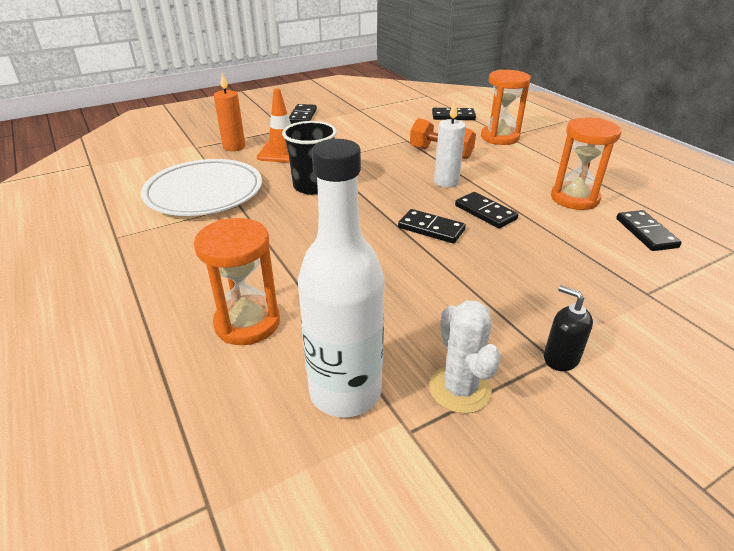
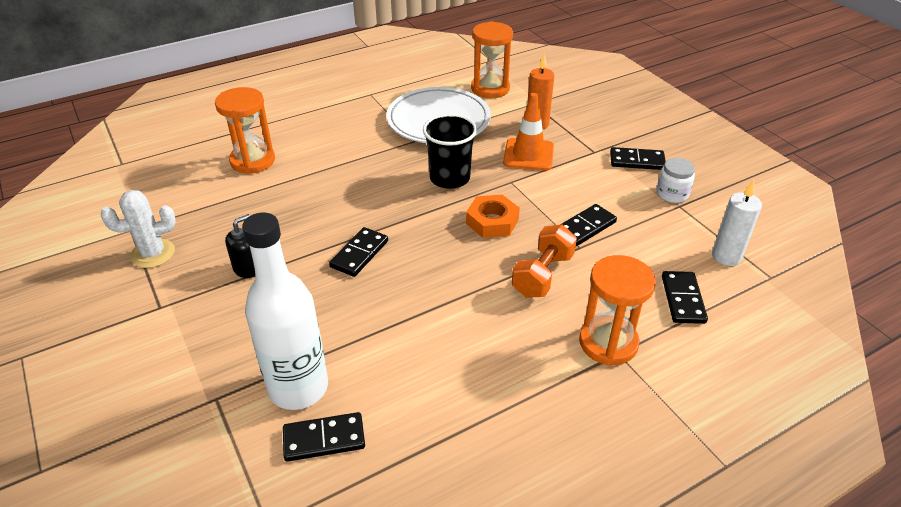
camera: 90 degrees right, 5 degrees up
(345, 110) = (672, 194): none -> white jar
(345, 391) = (173, 204): white bottle -> white bottle (298, 388)
(378, 169) = (492, 221): none -> orange nut
(446, 182) = (460, 273): white candle -> white candle (726, 256)
(485, 212) = (387, 297): black domino -> black domino (585, 227)
(560, 358) = (158, 311): black soap dispenser -> black soap dispenser (247, 269)
(574, 198) = (415, 387): orange hourglass -> orange hourglass (490, 89)

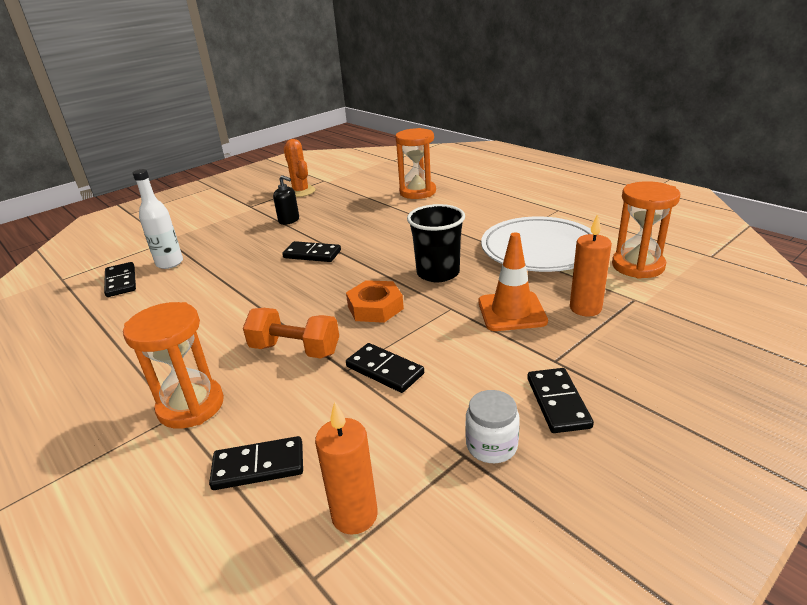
camera: 80 degrees right, 10 degrees down
(153, 254) = (301, 191): white cactus -> orange cactus
(298, 388) = (169, 263): white bottle -> white bottle, size x0.62
(726, 256) = (354, 515): white candle -> orange candle

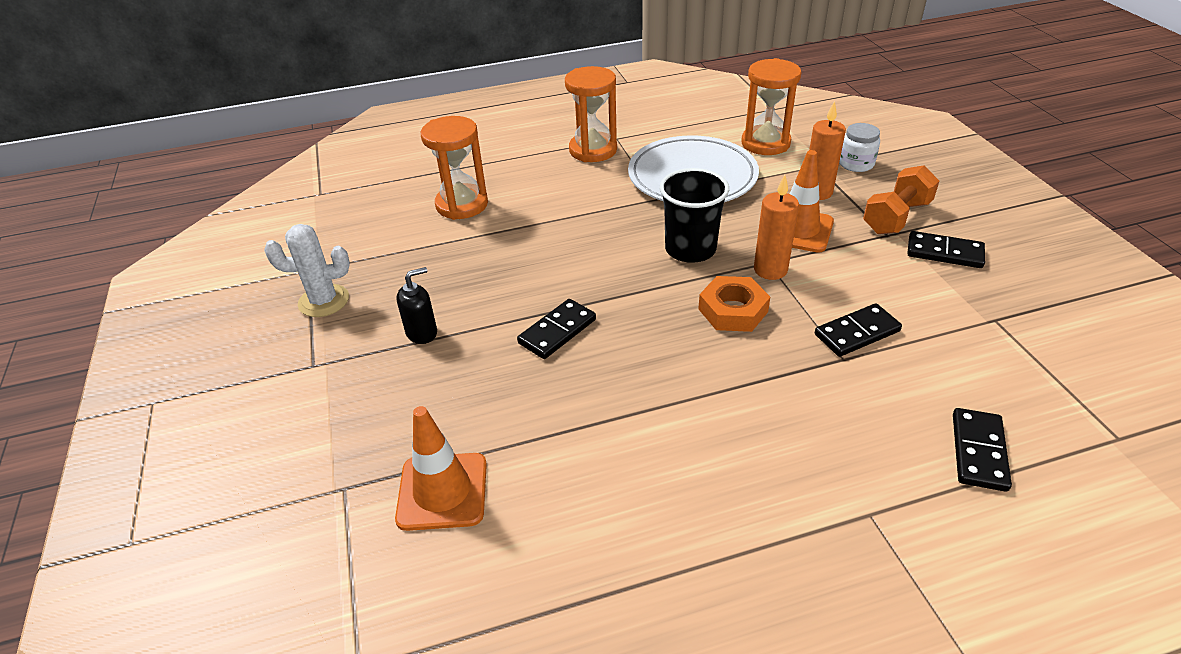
camera: 65 degrees left, 10 degrees up
(121, 282) = (456, 565): black domino -> none
(169, 263) = (442, 491): white bottle -> orange traffic cone
(191, 406) = (858, 497): orange hourglass -> orange hourglass (593, 150)
(295, 350) = (785, 389): orange dumbbell -> orange dumbbell (896, 217)
(301, 191) = (324, 301): orange cactus -> white cactus
(354, 515) = (1054, 399): orange candle -> orange candle (770, 270)
(491, 445) = (987, 302): white jar -> white jar (856, 164)

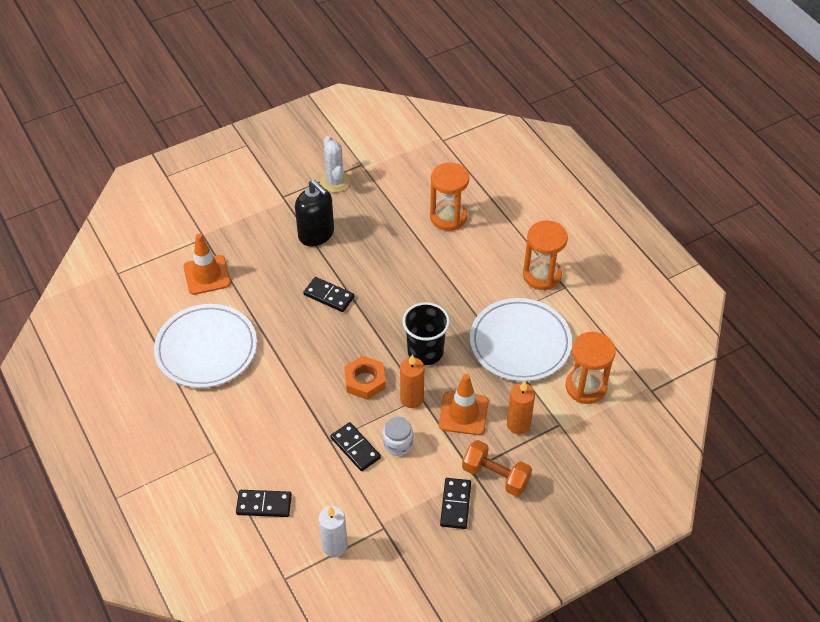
camera: 75 degrees right, 10 degrees up
(422, 332) = (316, 234): black soap dispenser -> black soap dispenser, size x1.76
(626, 507) = (206, 349): none -> white plate
(856, 164) = (570, 451): white jar -> white jar (398, 444)
(1040, 373) = (334, 546): none -> white candle

